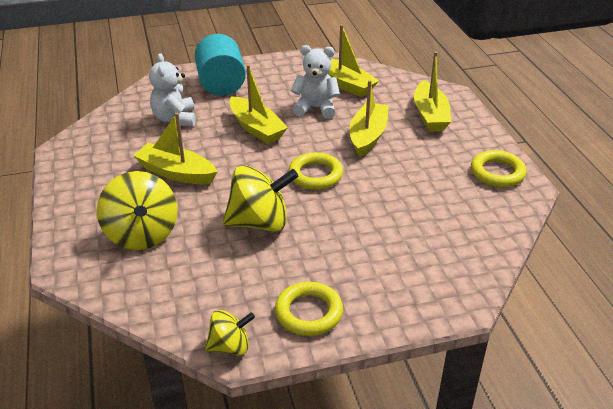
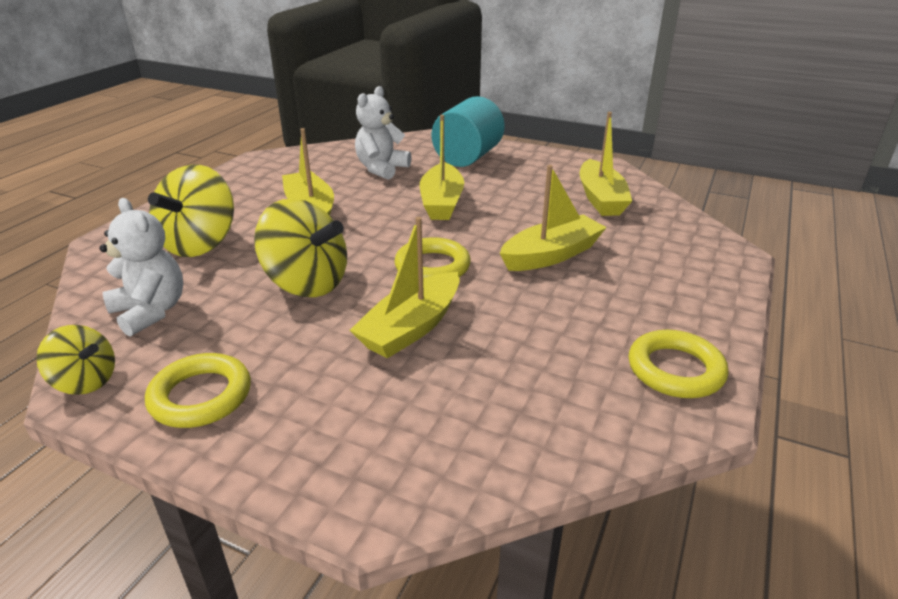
camera: 40 degrees right, 5 degrees down
(316, 108) = (532, 208): white teddy bear -> white teddy bear (151, 312)
(430, 115) = (667, 265): yellow boat -> yellow boat (411, 327)

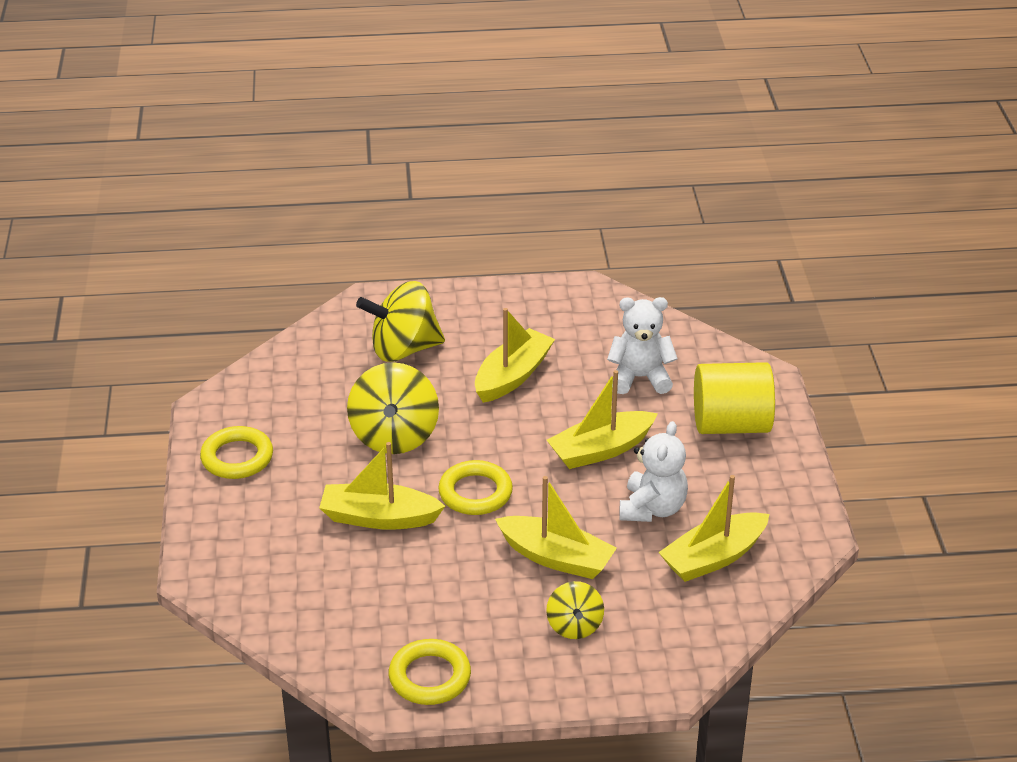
camera: 60 degrees right, 5 degrees up
(86, 381) = (216, 402): yellow spinning top -> yellow spinning top (574, 626)
(151, 312) = (300, 382): white teddy bear -> white teddy bear (652, 509)
(468, 157) = (731, 424): turquoise cylinder -> yellow cylinder

